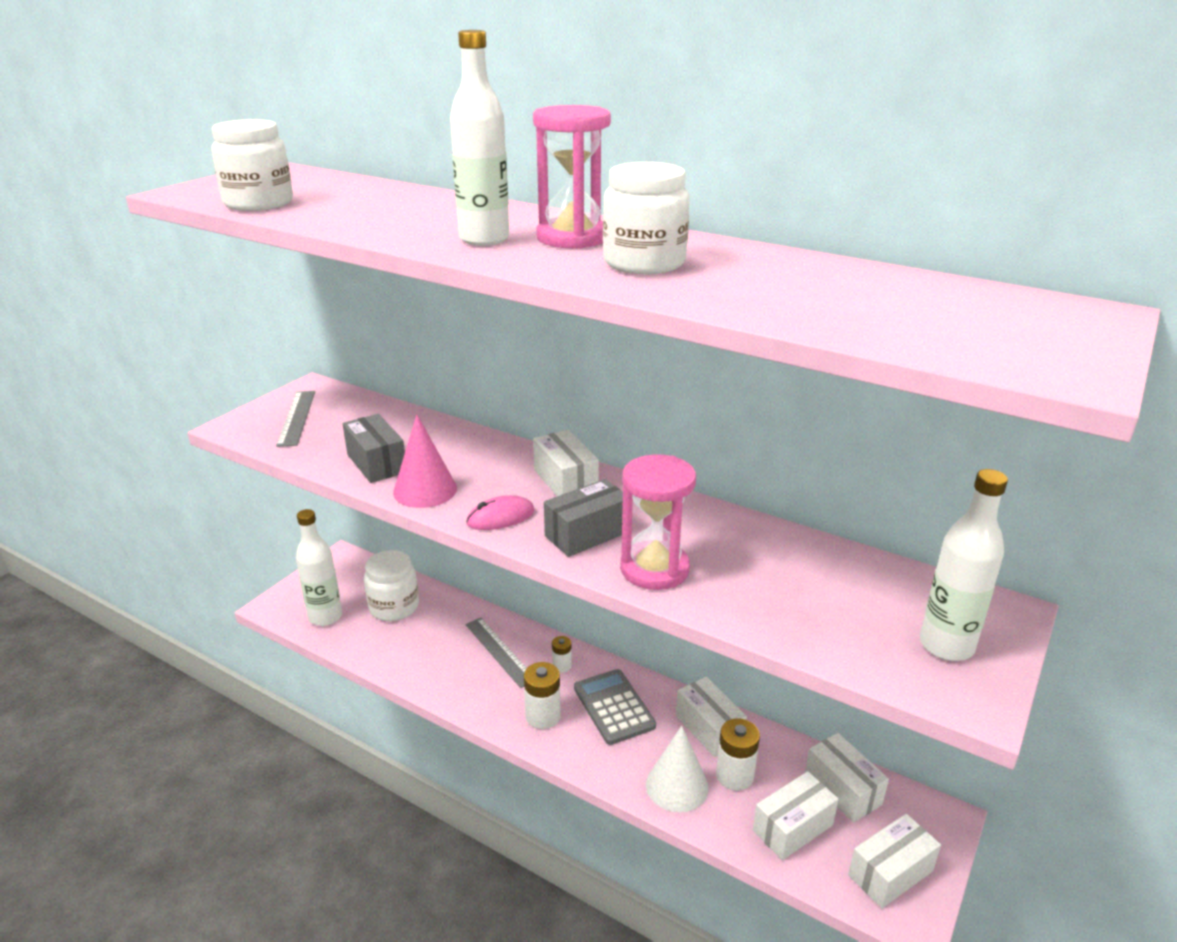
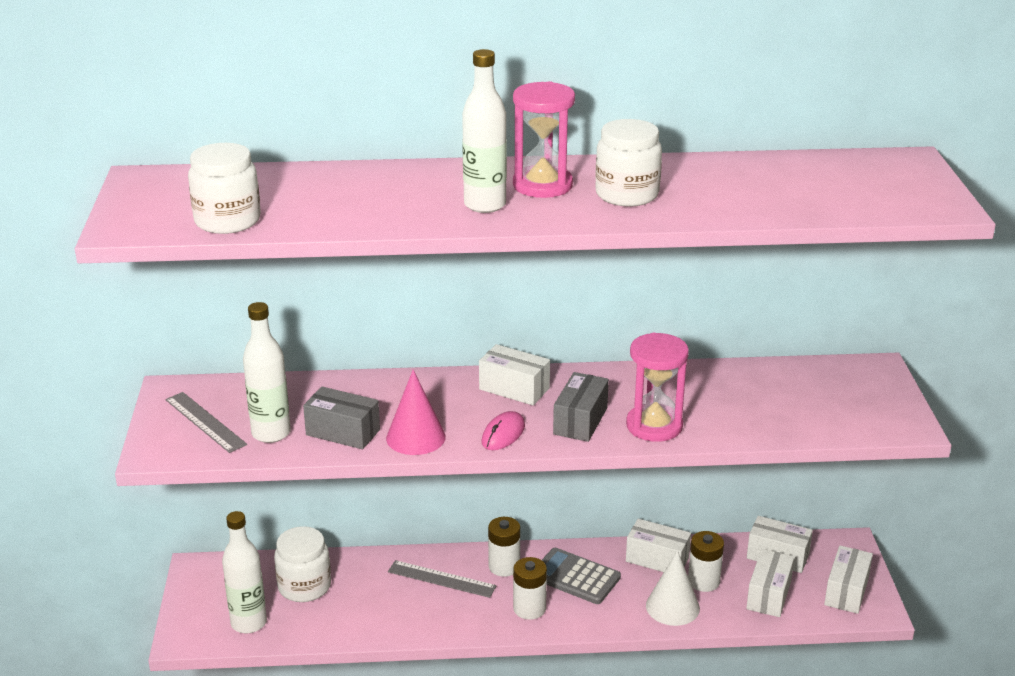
camera: 35 degrees left, 0 degrees up
(562, 666) = (504, 566): white battery -> white battery, size x1.70
(946, 645) = (866, 401): white bottle -> white bottle (271, 433)

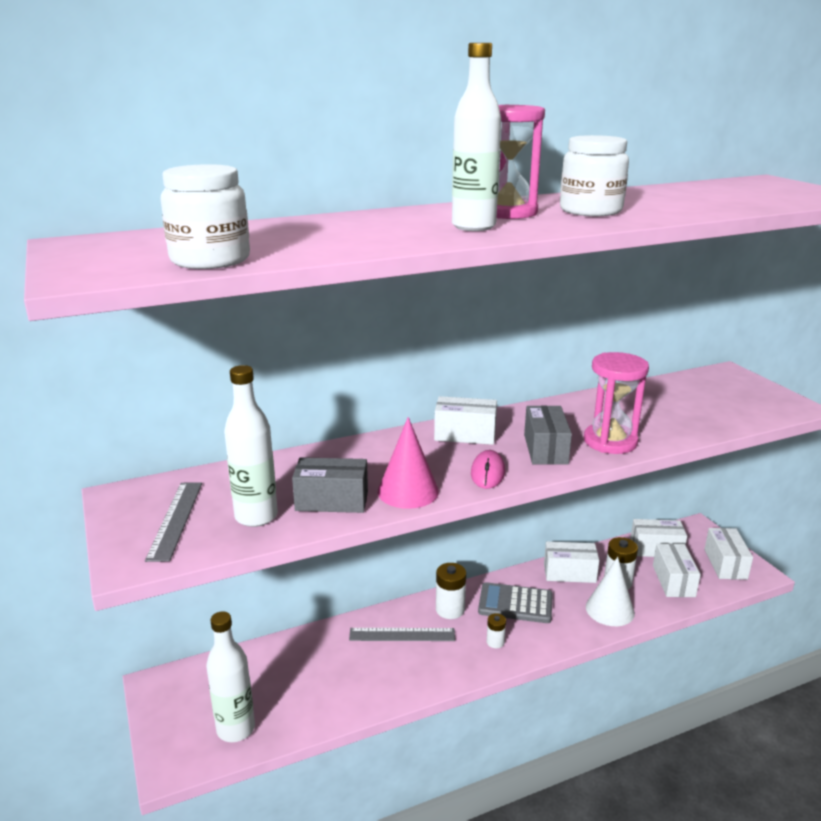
camera: 20 degrees left, 5 degrees down
(205, 422) = (175, 519): grey ruler -> grey ruler turned 60 degrees clockwise
(304, 586) = (276, 675): white jar -> none
(529, 608) = (495, 642): white battery -> white battery, size x0.59

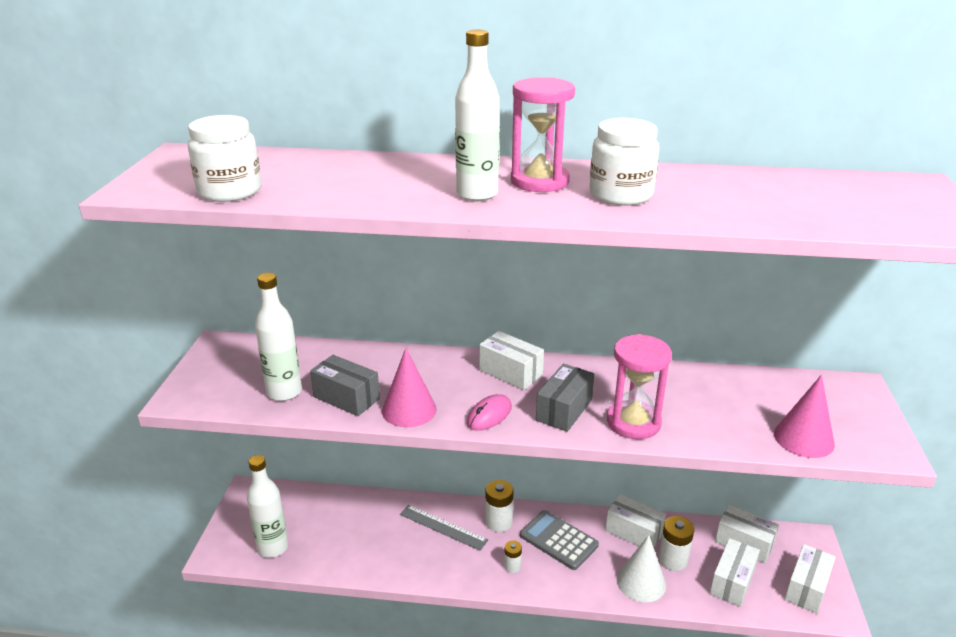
camera: 30 degrees right, 5 degrees up
(175, 519) = (233, 375): grey ruler -> none
(737, 415) = (803, 438): none -> pink cone

